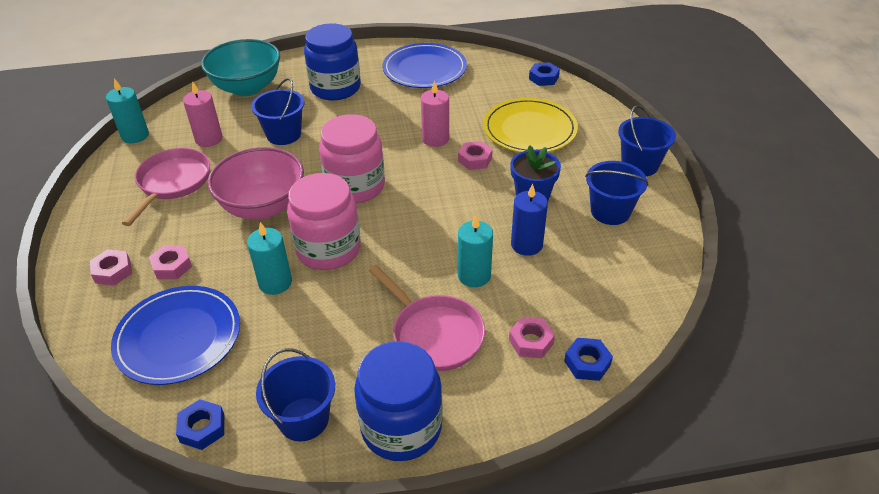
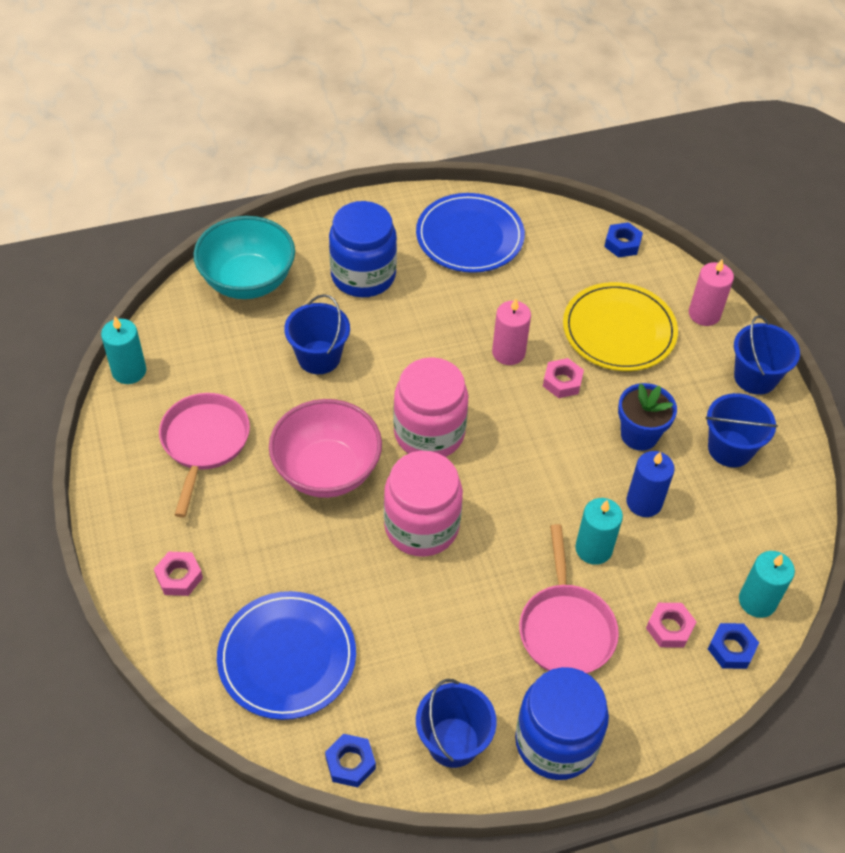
camera: 10 degrees left, 10 degrees up
(172, 266) = (246, 564): pink nut -> none
(209, 139) = (226, 371): pink candle -> pink candle (704, 314)
(275, 282) = (373, 576): turquoise candle -> turquoise candle (757, 601)
(434, 334) = (566, 628): pink pan -> pink pan turned 45 degrees clockwise

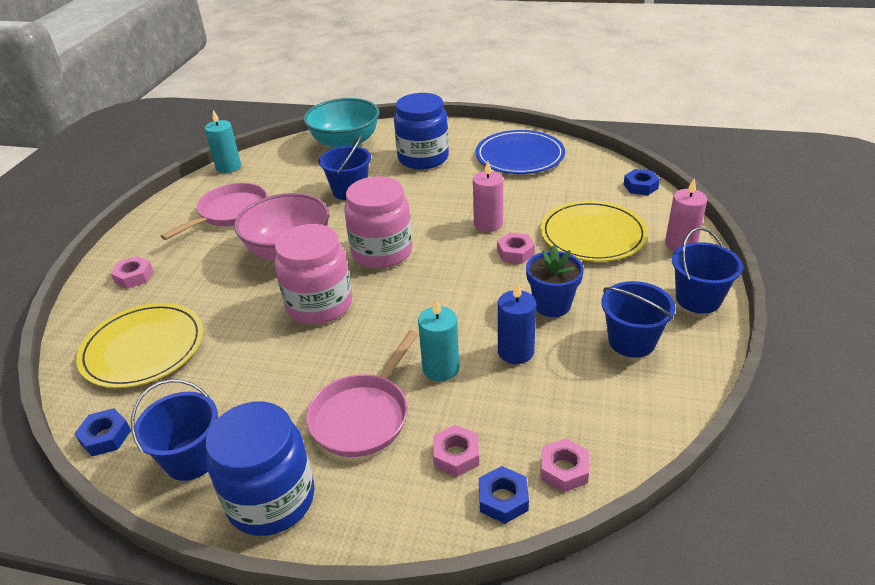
camera: 35 degrees right, 15 degrees down
(287, 657) = (143, 348): blue plate -> yellow plate
(757, 601) = (564, 469): turquoise candle -> pink nut

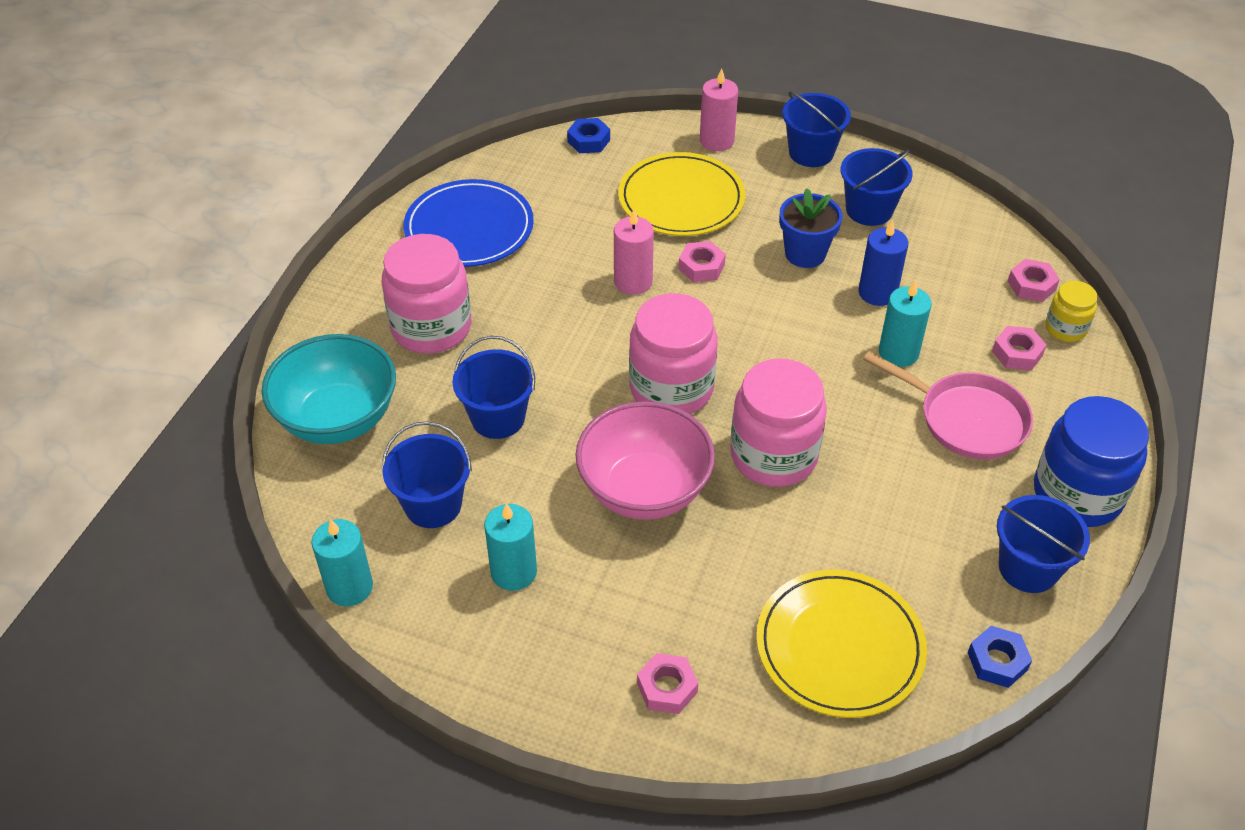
camera: 85 degrees left, 10 degrees up
(230, 213) = (513, 572): pink pan -> turquoise candle
(282, 181) = (433, 505): none -> blue bucket
(423, 158) = (431, 327): blue jar -> pink jar
(503, 499) = (1065, 328): blue nut -> yellow jar

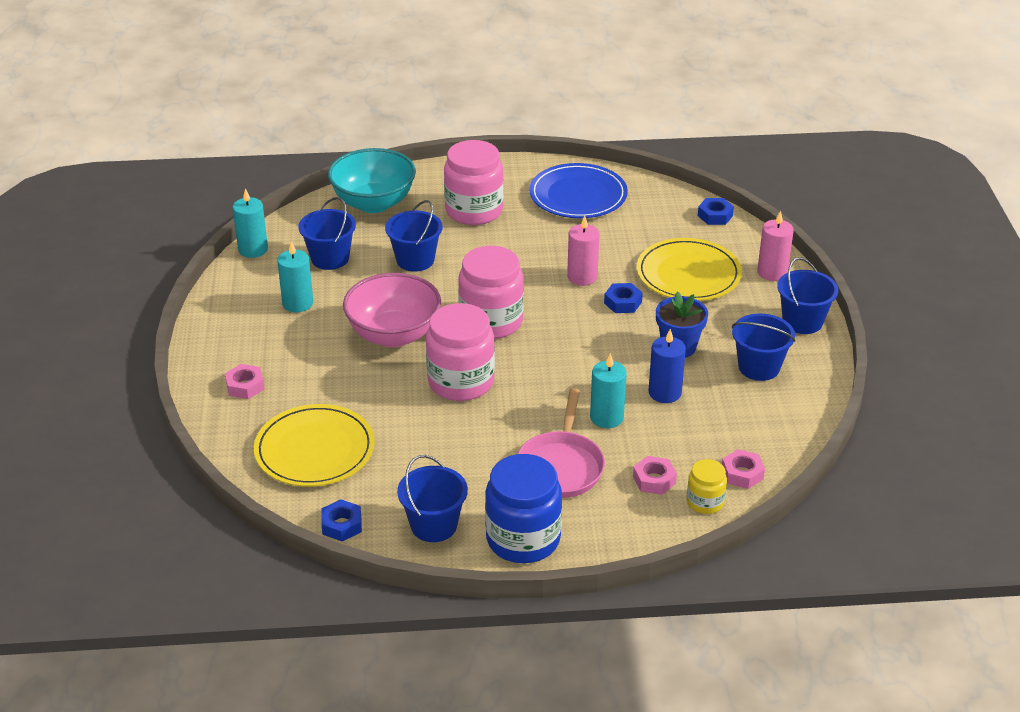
camera: 65 degrees right, 10 degrees down
(701, 267) = (622, 302): pink nut -> blue nut

